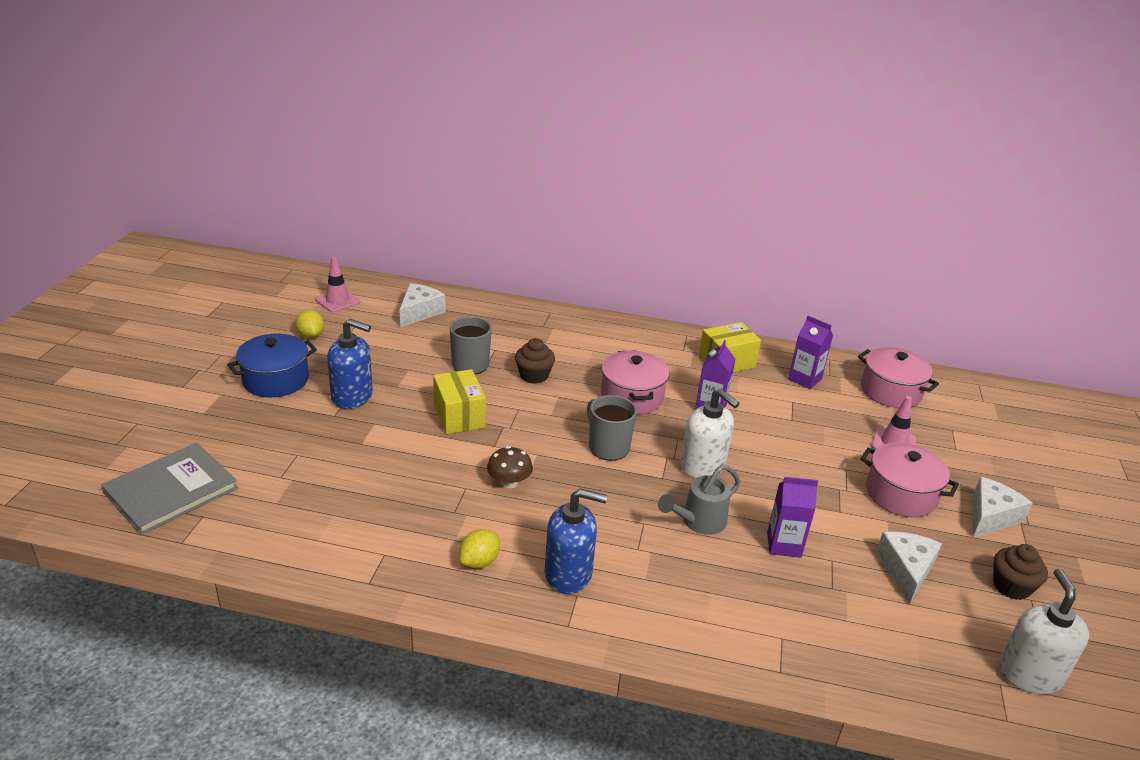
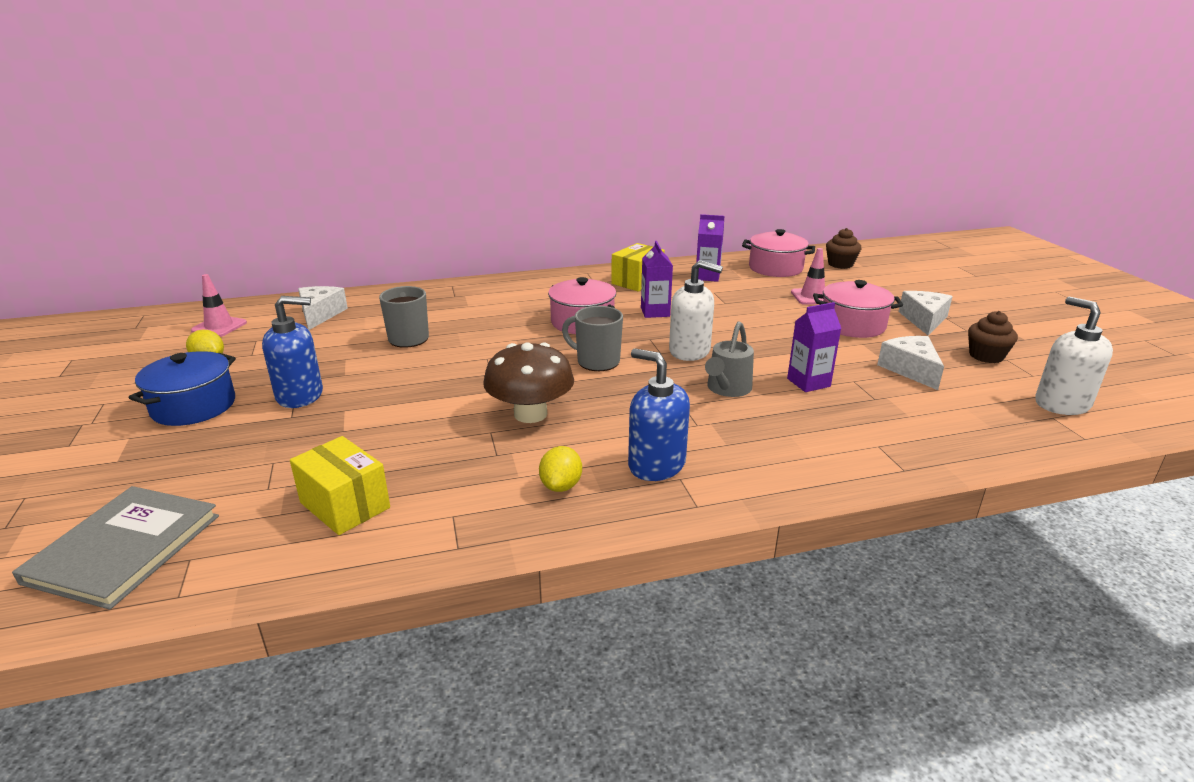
camera: 25 degrees left, 5 degrees down
(459, 416) = (432, 379): yellow box -> yellow box (345, 505)
(509, 482) = (530, 414): brown mushroom -> brown mushroom, size x1.77
(534, 375) = (479, 331): brown cupcake -> brown cupcake (840, 264)
(568, 574) = (656, 465): blue soap dispenser -> blue soap dispenser turned 120 degrees counterclockwise

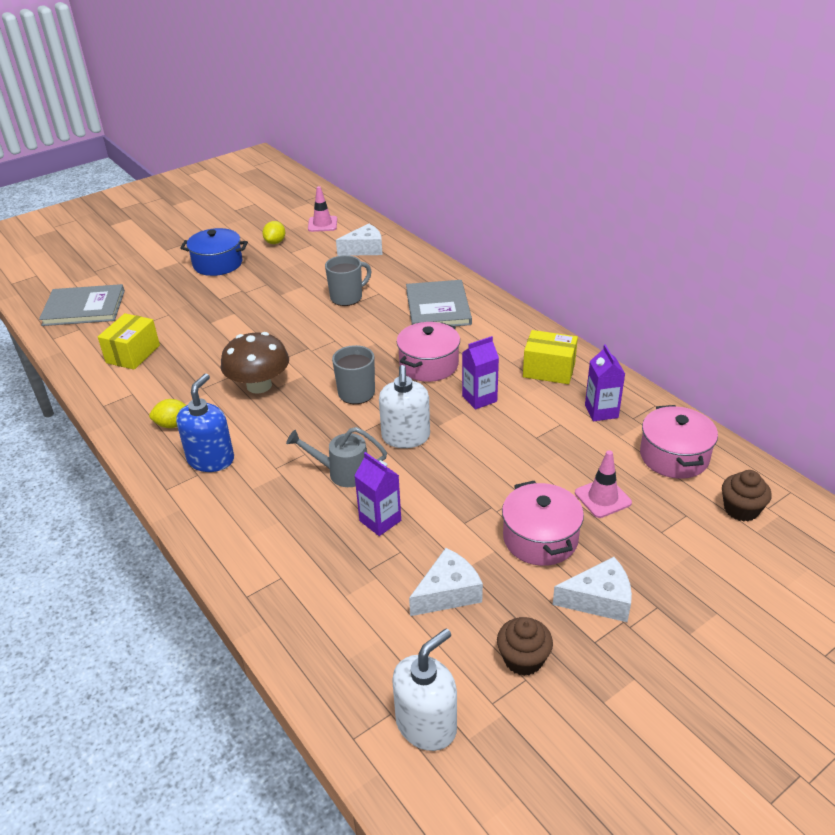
camera: 70 degrees right, 10 degrees up
(300, 395) = (245, 291): blue soap dispenser -> none
(488, 302) = (438, 307): none -> grey book

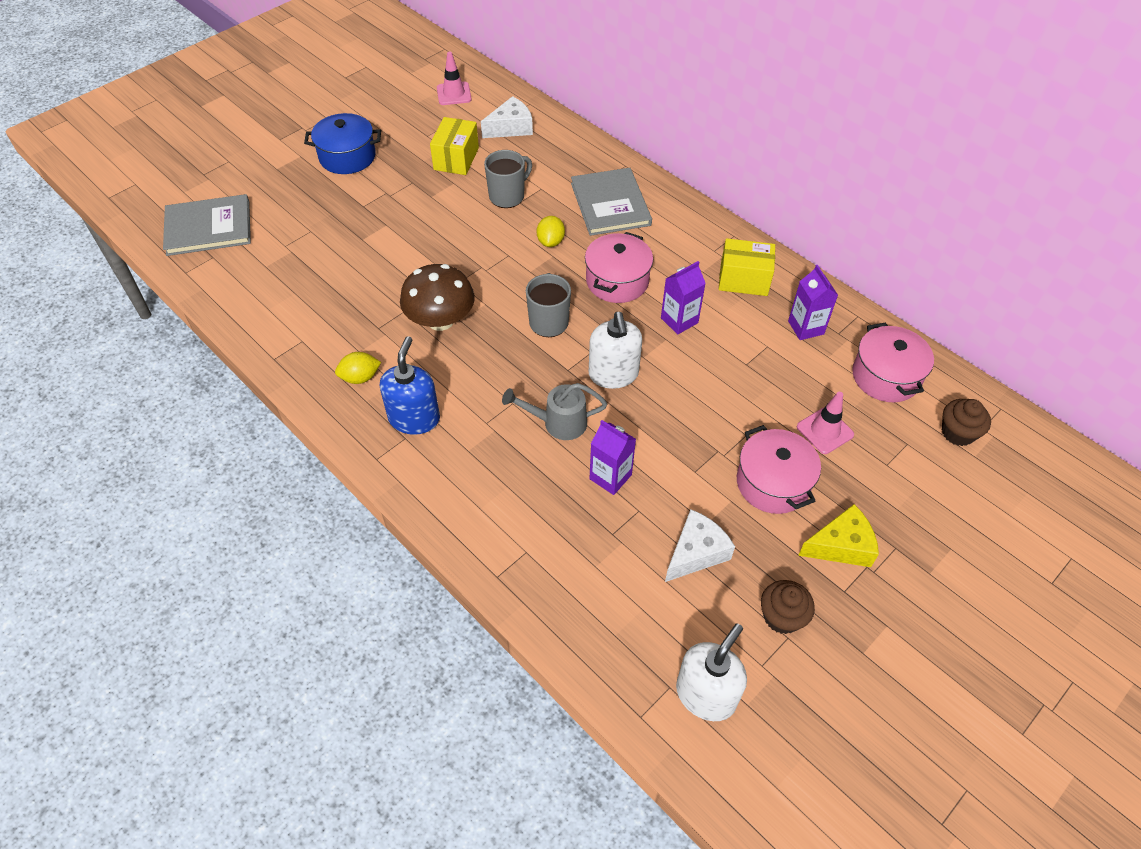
camera: 10 degrees left, 15 degrees up
(133, 354) = (286, 288): yellow box -> yellow box (456, 159)
(275, 242) = (406, 122): yellow lemon -> yellow lemon (550, 241)
(599, 600) = (841, 546): white cheese -> yellow cheese

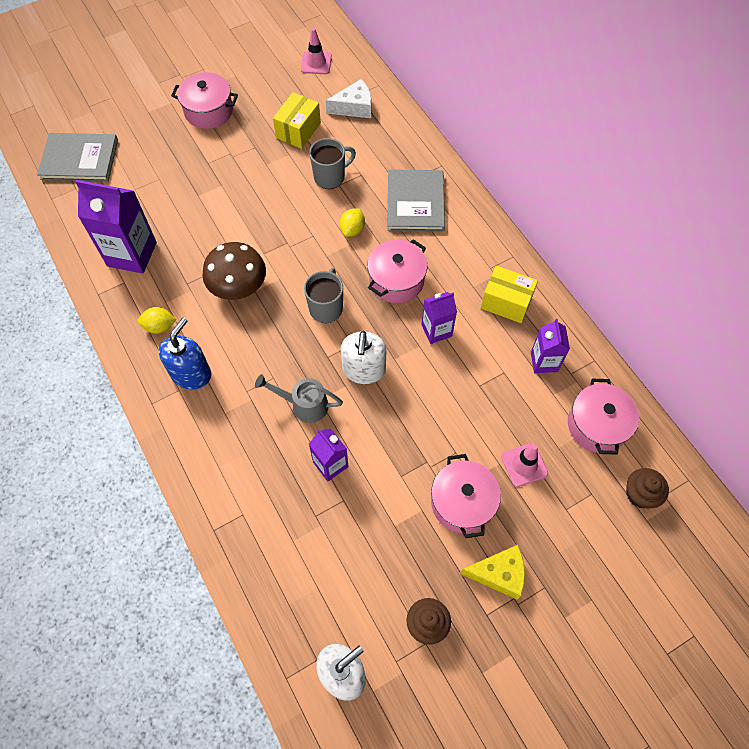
camera: 15 degrees right, 10 degrees up
(302, 311) = (132, 254): none -> purple carton
(347, 157) = (208, 111): blue pot -> pink pot
(696, 552) = (377, 549): white cheese -> none

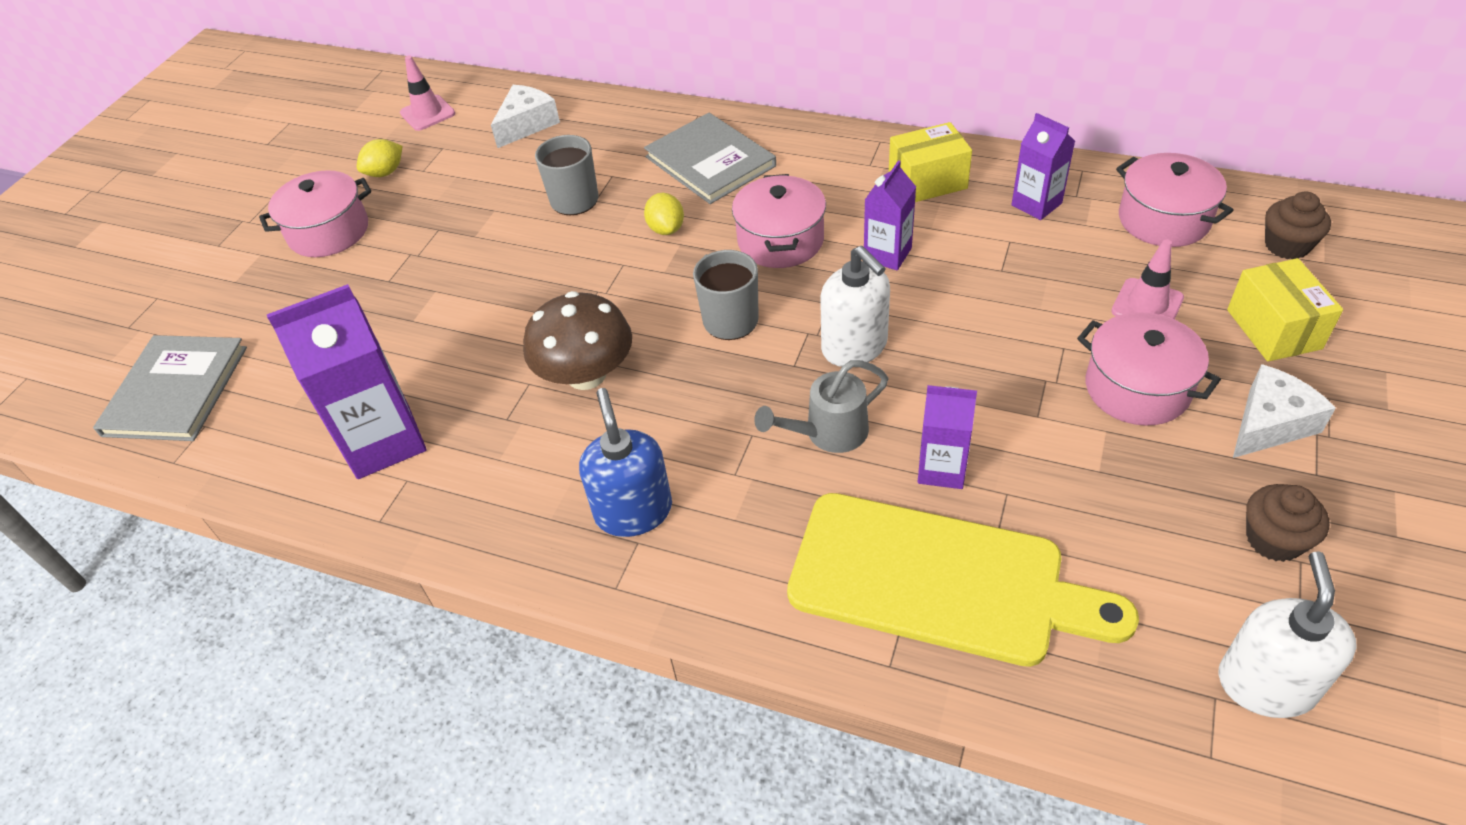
camera: 35 degrees left, 15 degrees down
(79, 159) = (176, 391): grey book -> grey book turned 45 degrees counterclockwise
(159, 326) = (522, 492): yellow lemon -> yellow lemon (385, 172)
(271, 513) = (938, 581): none -> yellow cutting board
(298, 130) = (479, 182): yellow box -> yellow box (1273, 329)
(499, 574) = (1270, 424): yellow cheese -> white cheese

